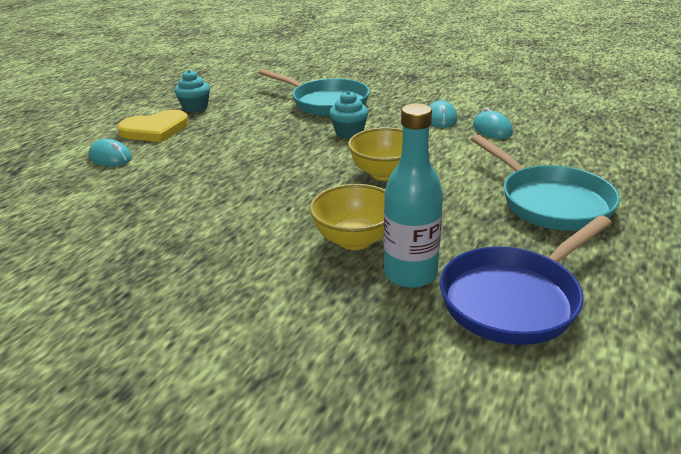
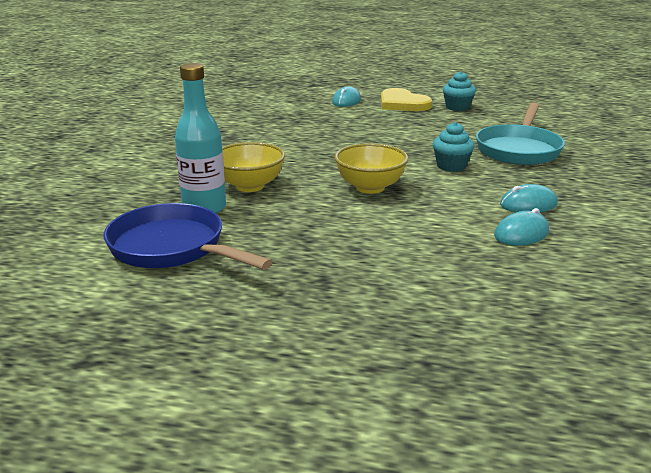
camera: 75 degrees right, 5 degrees down
(550, 202) = (345, 266): turquoise pan -> none

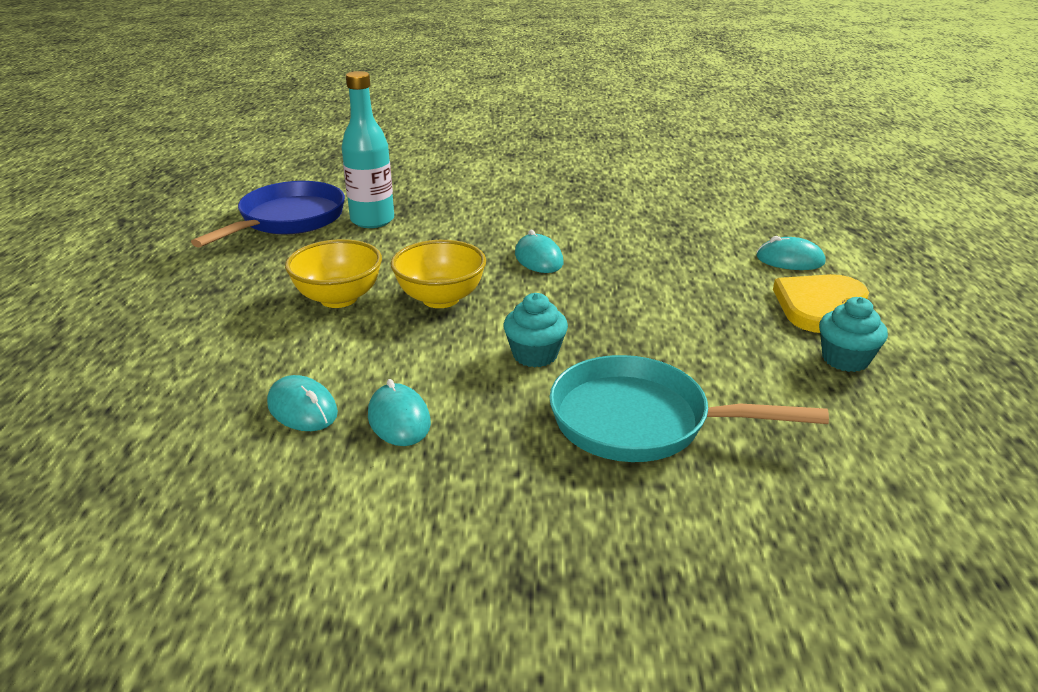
camera: 80 degrees right, 5 degrees up
(250, 186) = (432, 233): yellow bowl -> yellow bowl (339, 298)
(316, 155) = (538, 258): none -> turquoise mouse

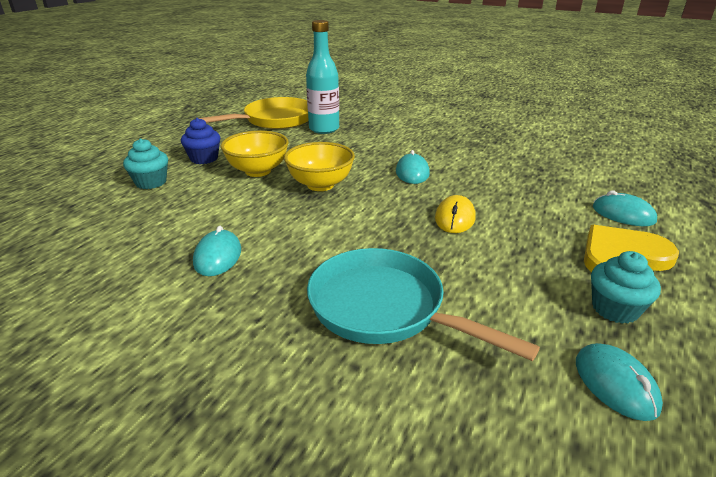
camera: 25 degrees right, 0 degrees up
(241, 297) = (204, 158): none -> blue cupcake
(288, 220) = (274, 120): blue pan -> yellow pan
(302, 409) = (169, 233): turquoise mouse -> turquoise mouse (615, 384)
(535, 355) = (349, 237): turquoise cupcake -> turquoise cupcake (151, 182)
(631, 304) = (454, 218): none -> yellow mouse

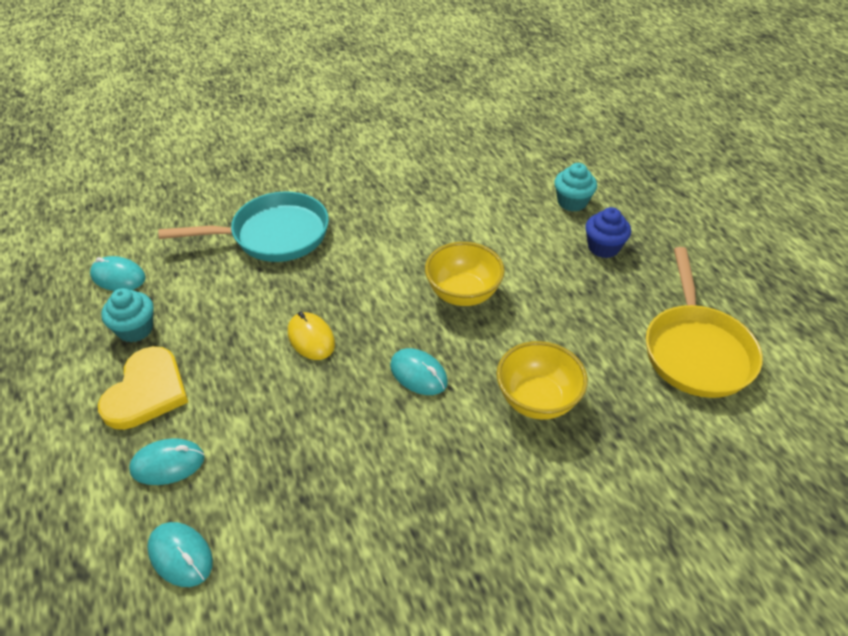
camera: 130 degrees right, 15 degrees up
(218, 256) = (409, 197): turquoise mouse -> turquoise mouse (180, 555)
(258, 171) = (536, 269): yellow bowl -> yellow bowl (537, 400)
(324, 129) = (621, 380): turquoise bottle -> none

